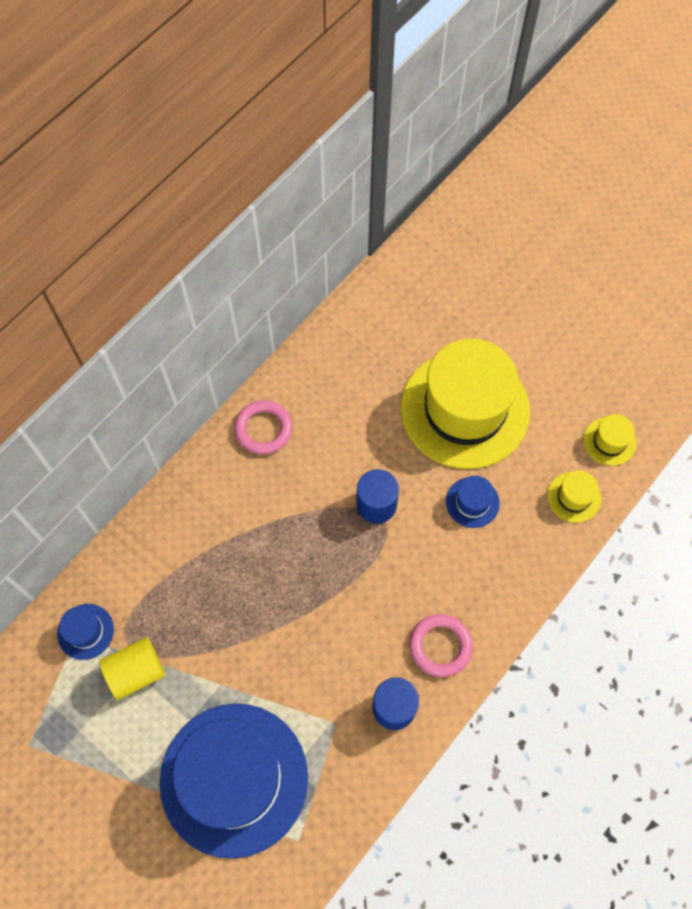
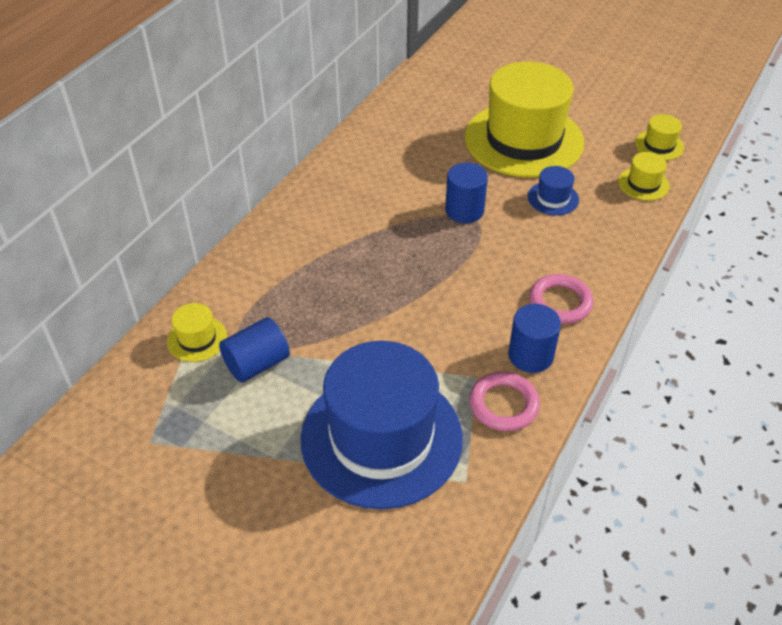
camera: 10 degrees left, 20 degrees down
(85, 631) = (197, 339): blue hat -> yellow hat
(136, 672) = (257, 364): yellow cylinder -> blue cylinder
(263, 429) = (343, 173): pink ring -> pink ring (503, 405)

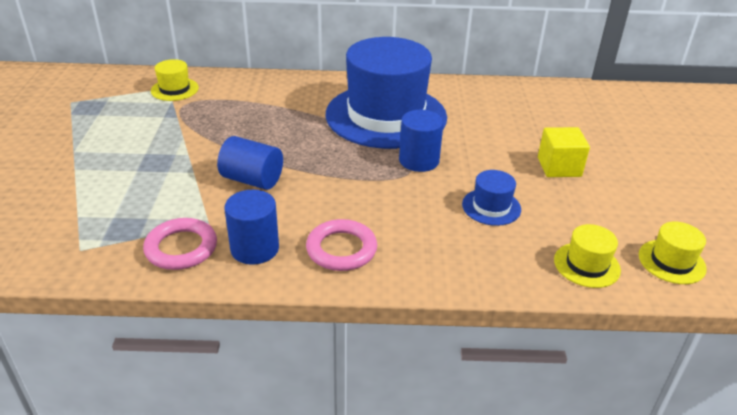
camera: 60 degrees right, 10 degrees down
(257, 364) = (163, 118): blue cylinder -> blue cylinder (252, 180)
(381, 438) = (112, 192): blue hat -> blue hat (386, 116)
(523, 140) = (559, 167): yellow hat -> yellow cube

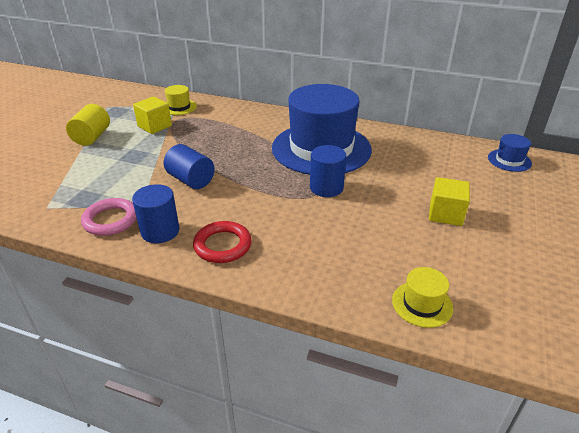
camera: 20 degrees right, 0 degrees up
(79, 147) = (92, 137): none -> yellow cylinder
(158, 119) = (154, 126): none -> yellow cube
(341, 249) = (222, 245): pink ring -> red ring
(491, 207) = (365, 236): blue hat -> blue hat (509, 160)
(671, 261) = (508, 320): yellow hat -> none

